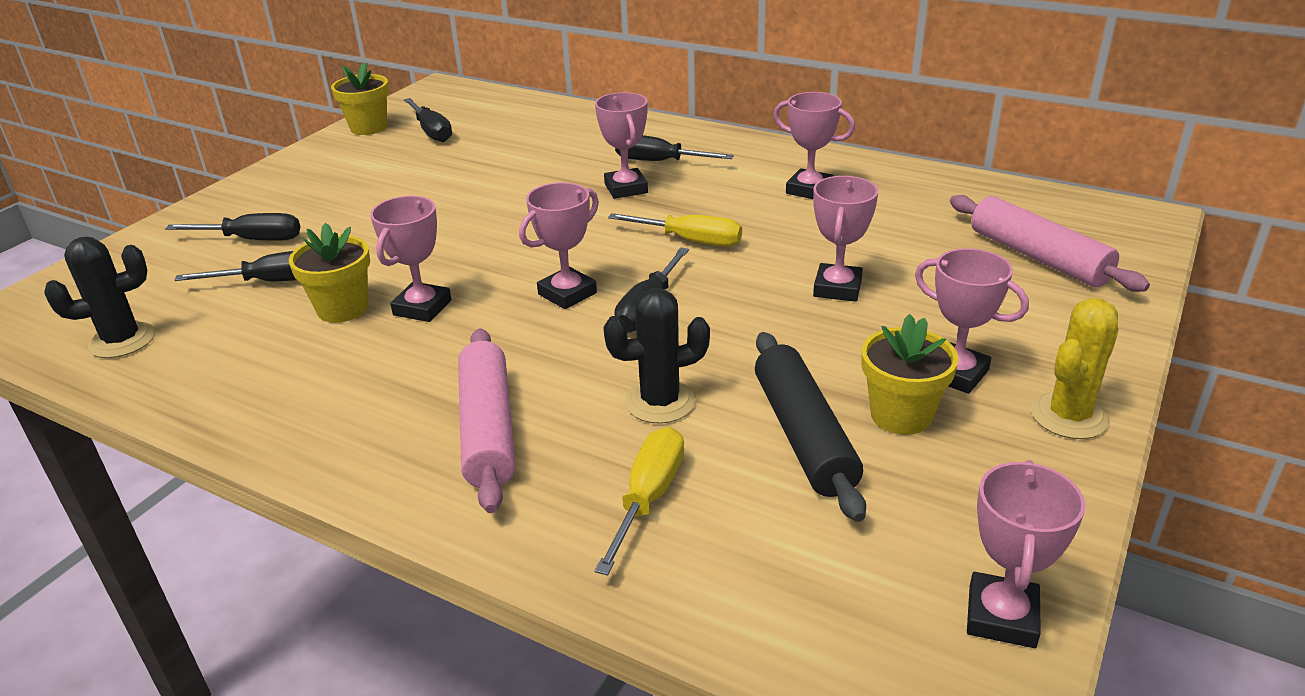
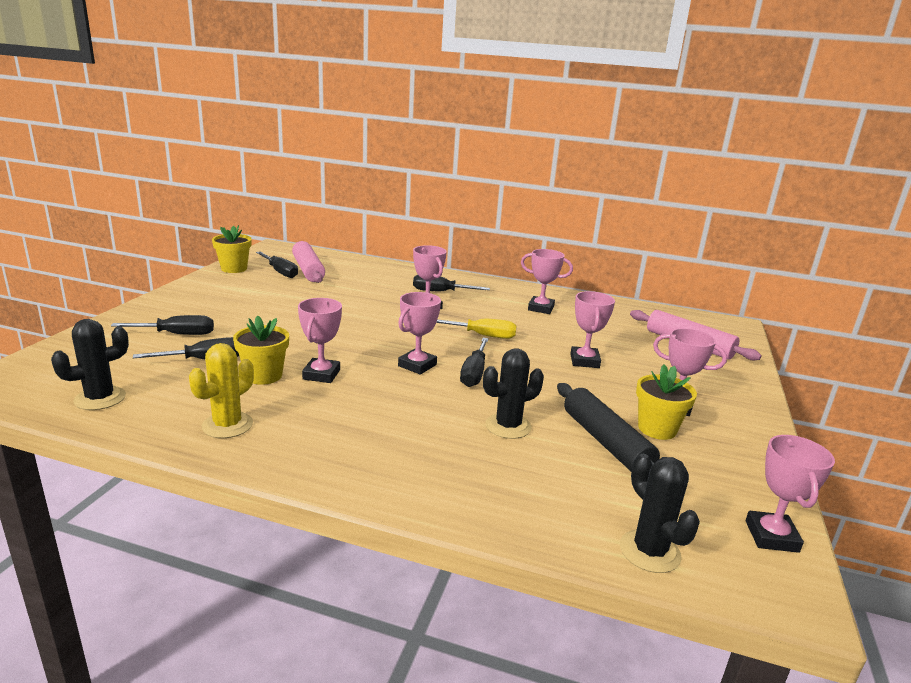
camera: 15 degrees left, 10 degrees down
(488, 429) = (401, 446): pink rolling pin -> pink rolling pin (308, 270)
(648, 498) = (528, 482): yellow screwdriver -> none
(784, 625) = (649, 551): none -> black cactus
(1069, 416) = (750, 426): yellow cactus -> yellow cactus (227, 425)

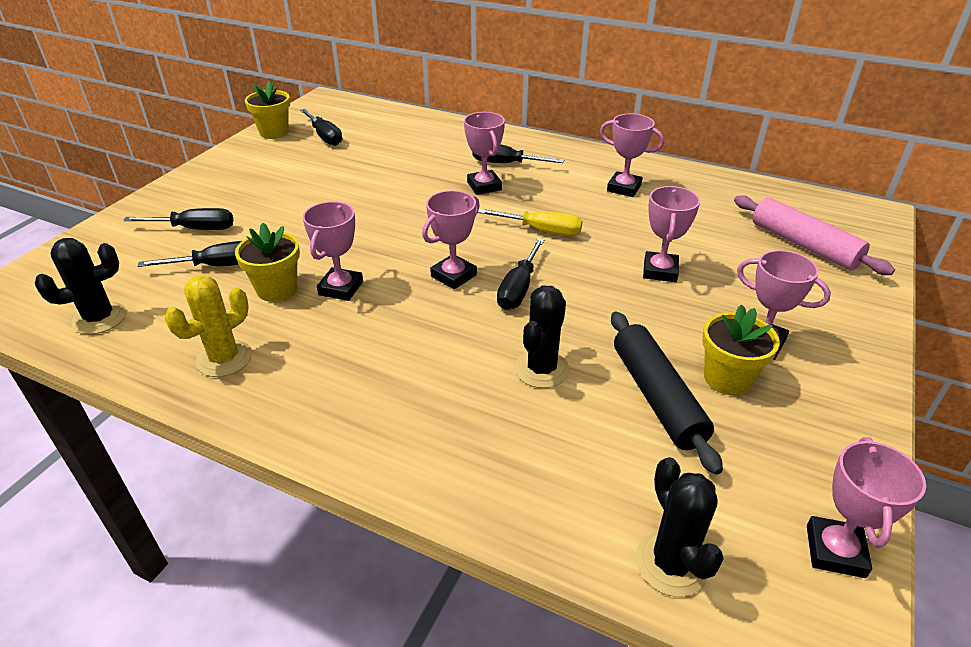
camera: 10 degrees right, 15 degrees up
(308, 270) = (357, 133): pink rolling pin -> none
(508, 426) = (541, 369): black cactus -> black cactus turned 45 degrees counterclockwise

